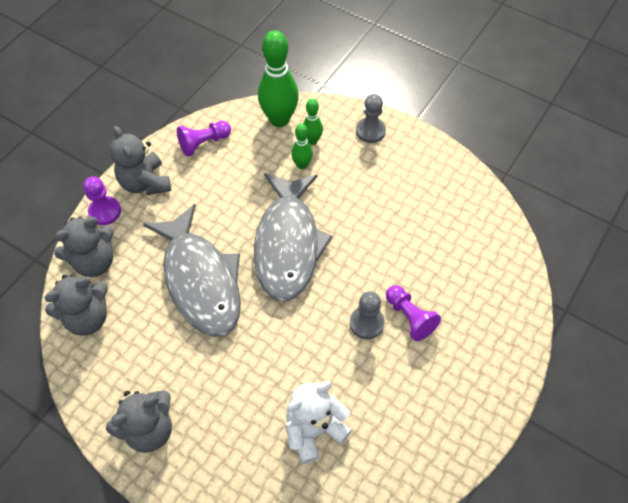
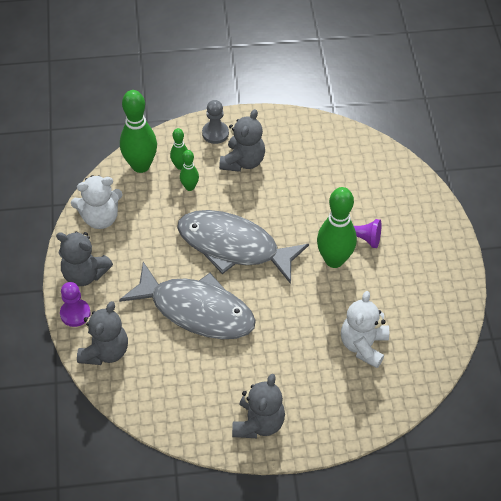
camera: 40 degrees left, 5 degrees down
(87, 317) = (141, 389): grey teddy bear -> grey teddy bear (243, 161)
(204, 143) = (100, 218): purple pawn -> white teddy bear
(288, 244) = (233, 246): grey fish -> grey fish turned 150 degrees clockwise
(366, 323) = (334, 260): grey pawn -> green bowling pin

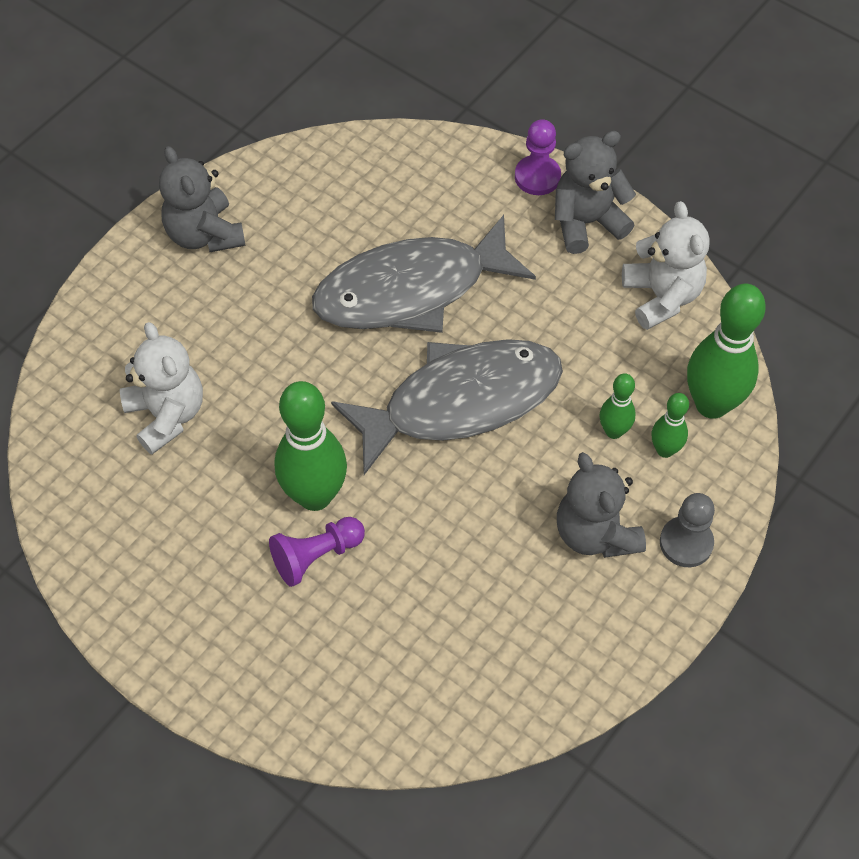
camera: 135 degrees right, 5 degrees up
(100, 218) = (661, 296): white teddy bear -> white teddy bear turned 135 degrees clockwise
(105, 351) = (454, 169): grey teddy bear -> none

